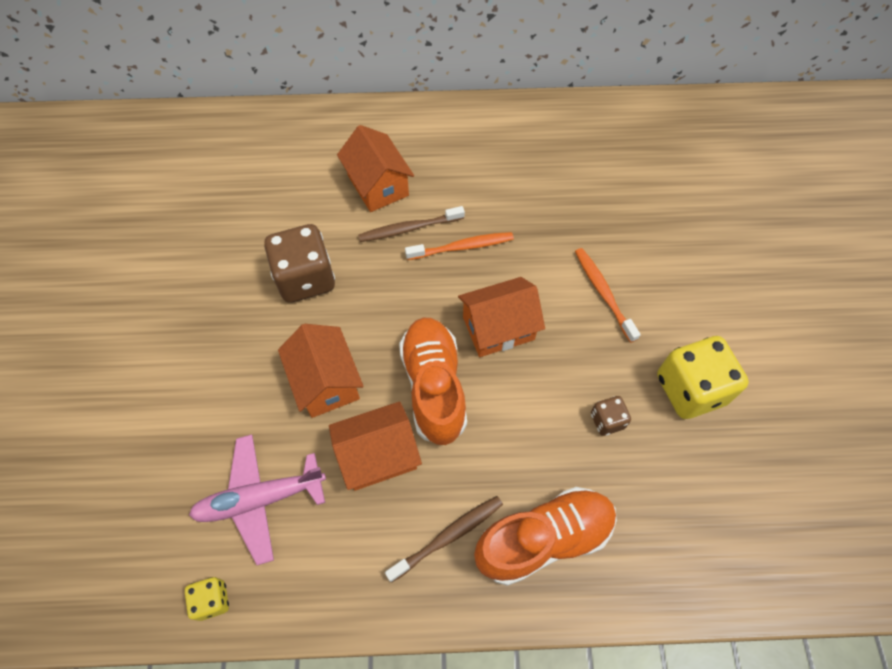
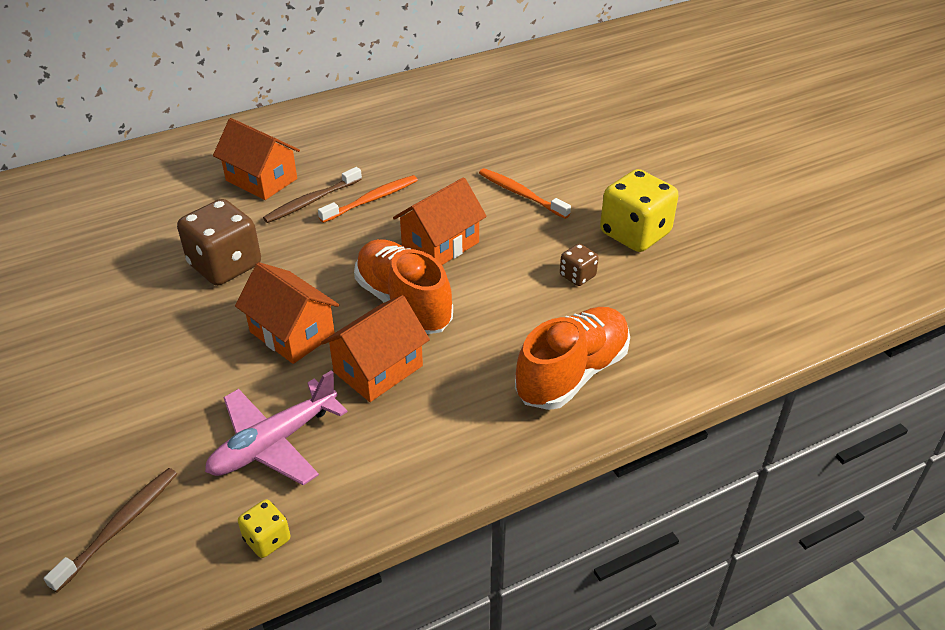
camera: 25 degrees left, 20 degrees down
(447, 537) = (482, 403): brown toothbrush -> brown toothbrush (119, 527)

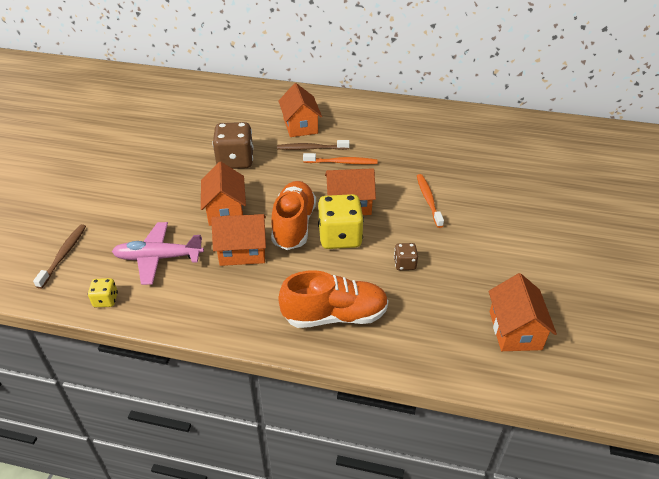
camera: 40 degrees right, 0 degrees up
(119, 527) = (63, 255): brown toothbrush -> brown toothbrush turned 60 degrees counterclockwise
(635, 233) = (471, 259): yellow dice -> yellow dice (340, 237)
(750, 280) = (515, 330): none -> orange house

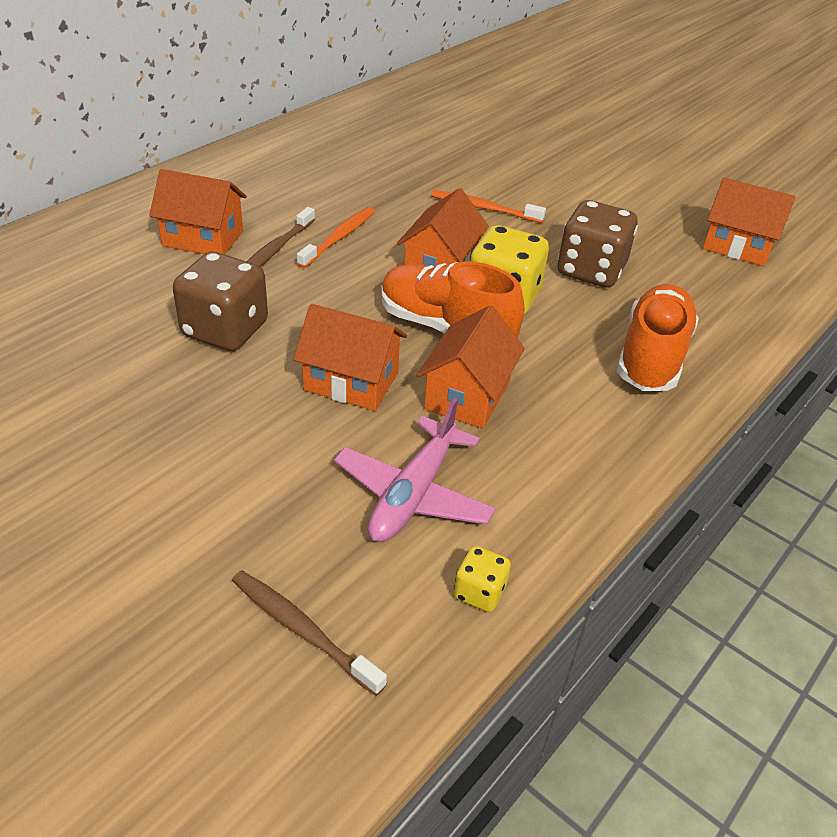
camera: 65 degrees left, 0 degrees up
(404, 264) = (590, 271): brown dice -> brown dice, size x2.05

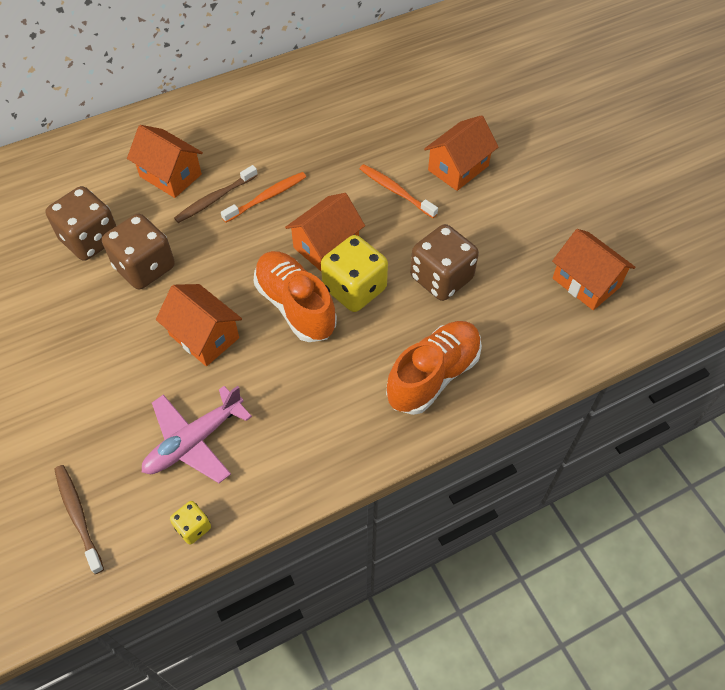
camera: 25 degrees right, 15 degrees up
(131, 317) = (90, 240): none -> brown dice
(467, 395) = (275, 371): orange house -> orange house (458, 168)

